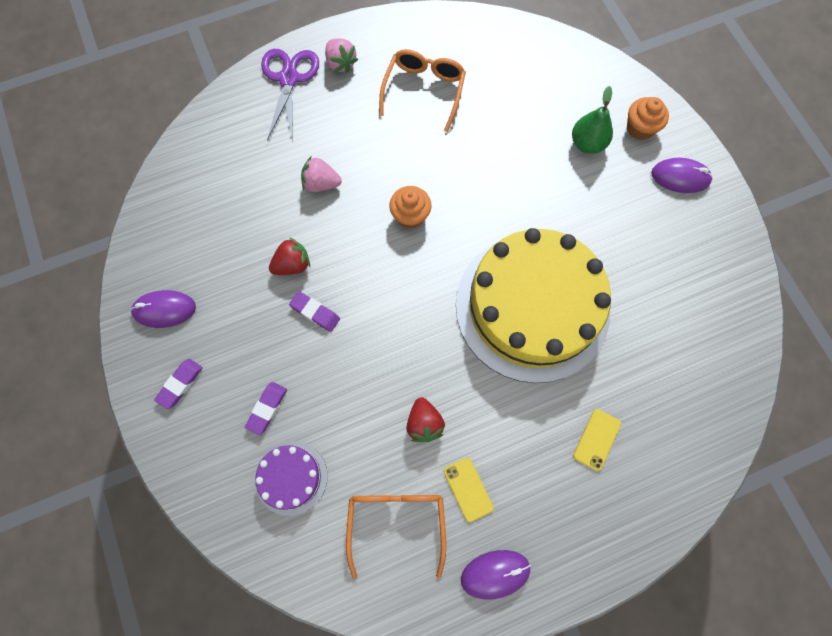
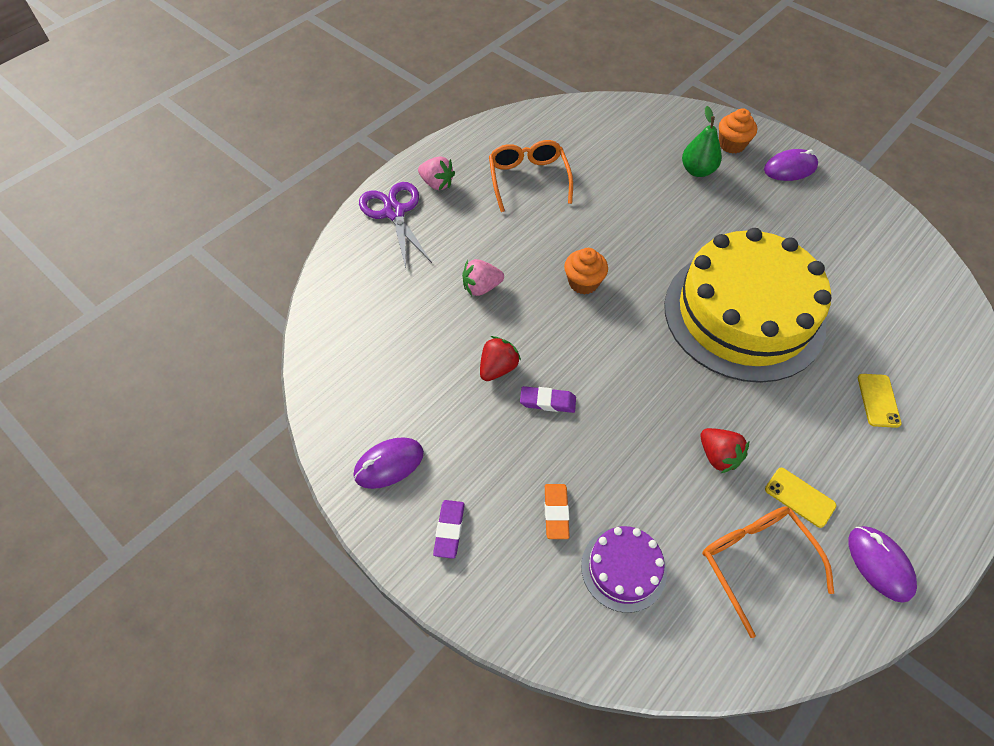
camera: 25 degrees left, 15 degrees down
(267, 408) = (556, 512): purple eraser -> orange eraser
(495, 574) = (879, 564): purple mouse -> purple mouse turned 75 degrees counterclockwise

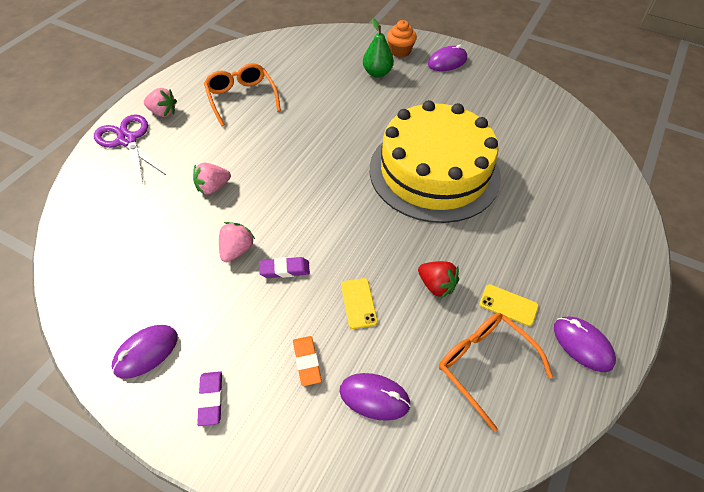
camera: 15 degrees left, 5 degrees down
(498, 368) = (236, 250): red strawberry -> pink strawberry
(583, 282) = (300, 169): orange cupcake -> none
(623, 568) = (374, 397): purple cake -> purple mouse
(878, 400) = (551, 218): yellow phone -> yellow phone (358, 303)

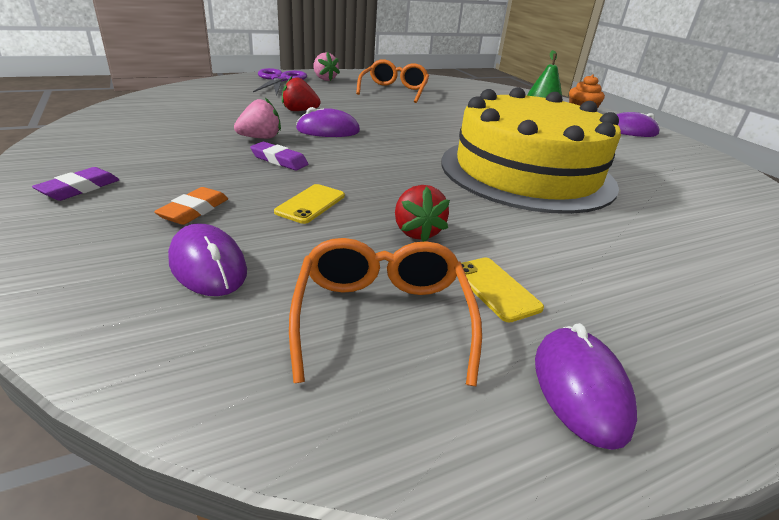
camera: 35 degrees right, 20 degrees down
(146, 352) = (96, 148): purple mouse -> purple mouse (328, 130)
(213, 187) = (299, 111): pink strawberry -> red strawberry

